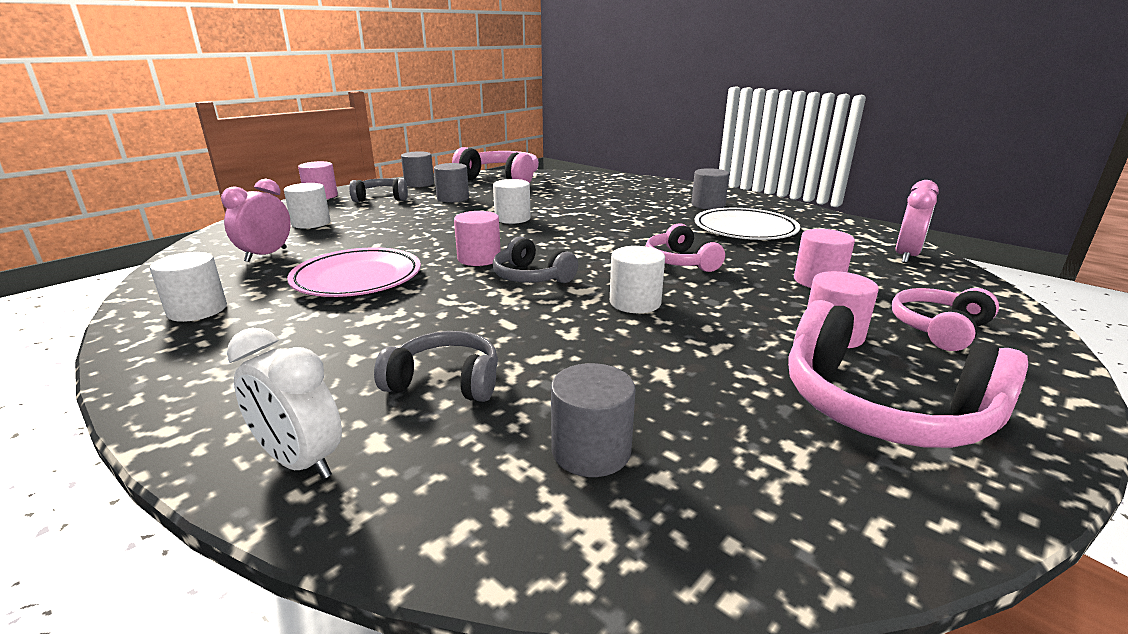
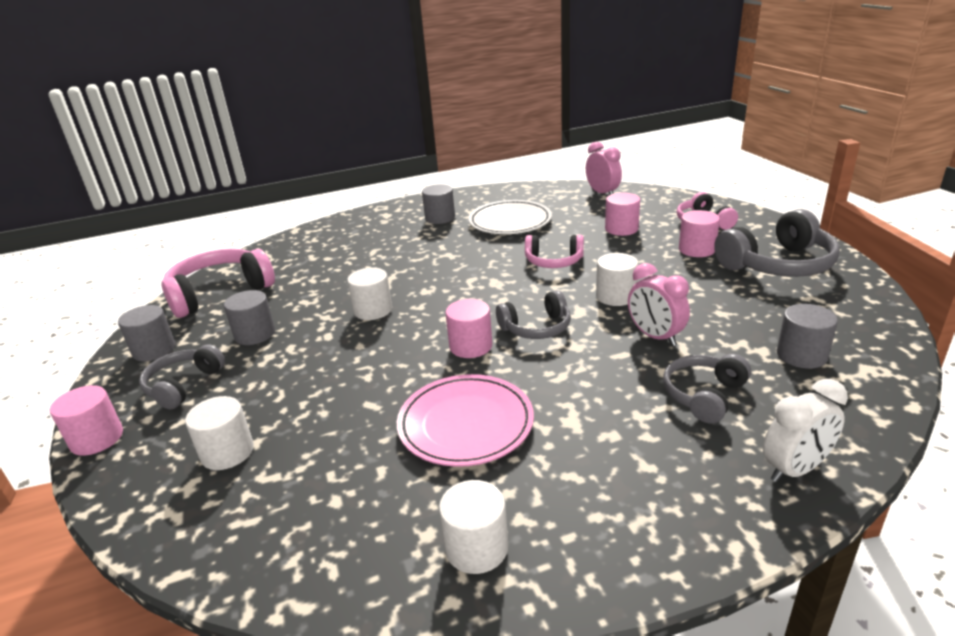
camera: 60 degrees left, 5 degrees up
(266, 255) = (326, 494): pink clock -> pink clock (655, 336)
(881, 407) = (778, 264): pink headphones -> grey headphones

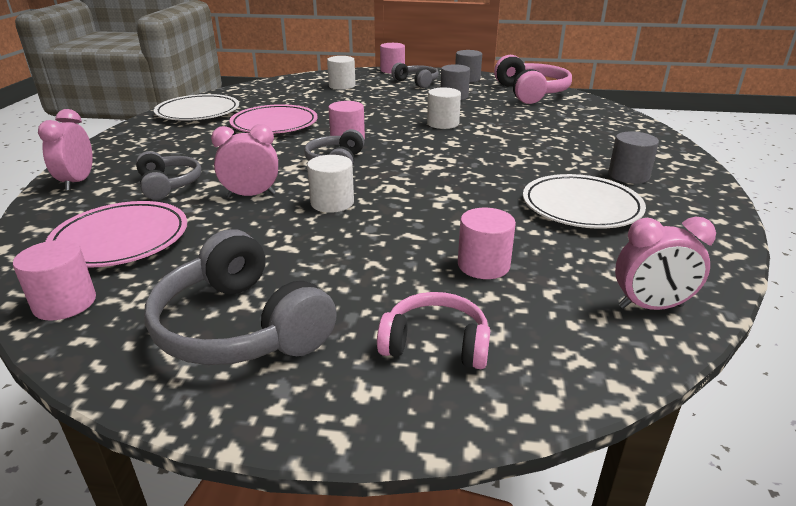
camera: 115 degrees right, 0 degrees up
(476, 547) = (198, 112): white cylinder -> white plate
(554, 261) = (441, 199): pink headphones -> none
(696, 249) = (358, 289): pink cylinder -> pink cylinder (65, 303)
(778, 264) = (240, 326): grey headphones -> grey headphones turned 45 degrees counterclockwise
(795, 469) = (77, 182): white clock -> pink clock
(801, 355) = (121, 239): grey cylinder -> pink plate

